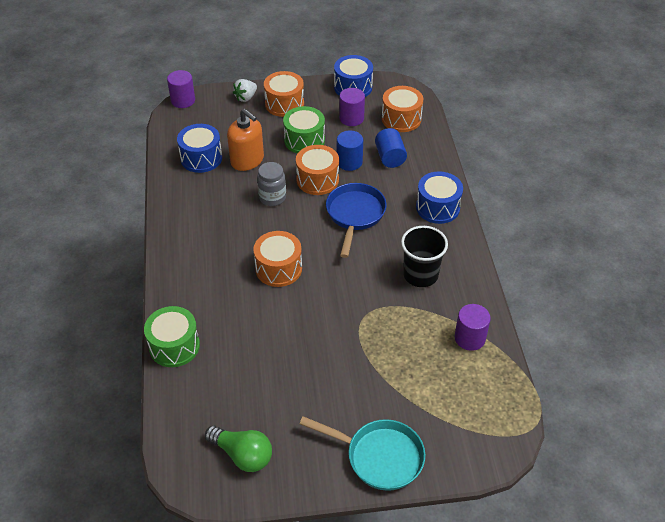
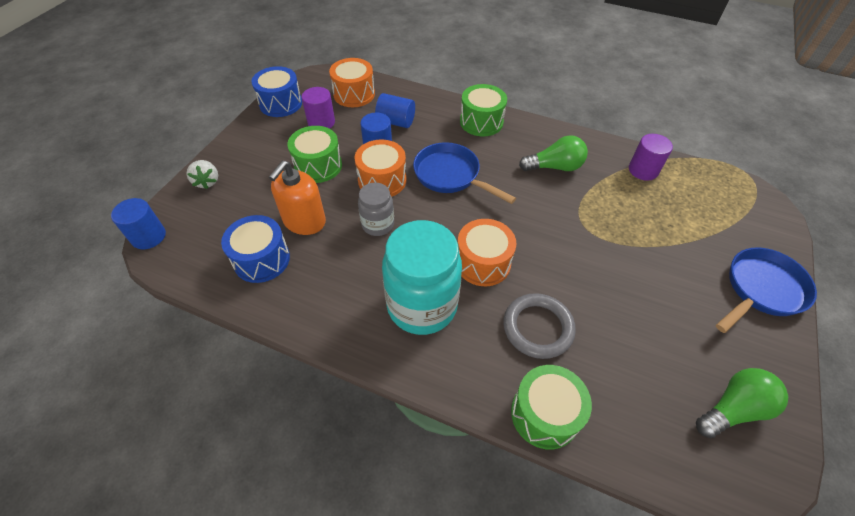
camera: 60 degrees left, 5 degrees up
(183, 100) = (148, 236): purple cylinder -> blue cylinder
(218, 251) = (422, 306): none -> turquoise jar
(241, 320) = (537, 328): none -> grey ring
(247, 160) = (304, 221): orange soap dispenser -> orange soap dispenser turned 135 degrees clockwise
(284, 104) = (250, 157): orange drum -> none
(379, 457) = (761, 290): turquoise pan -> blue pan
(420, 275) = (554, 167): black cup -> green light bulb
(437, 207) = (481, 122): blue drum -> green drum

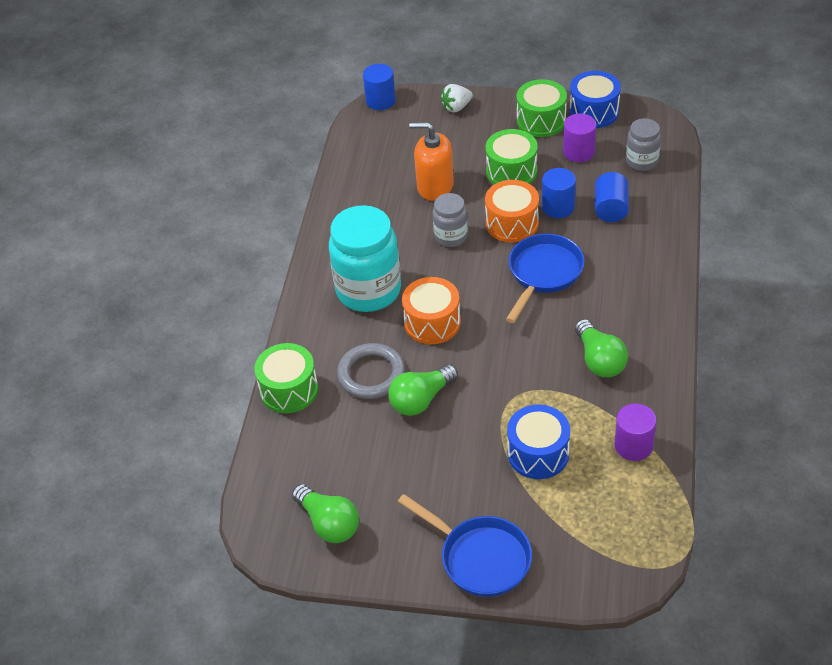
camera: 80 degrees right, 5 degrees down
(262, 259) = (381, 175): blue drum -> blue drum (538, 453)
(354, 94) = (642, 161): orange drum -> grey jar
(481, 122) = (649, 281): green drum -> green drum (541, 120)
(578, 293) = (421, 399): none -> green light bulb

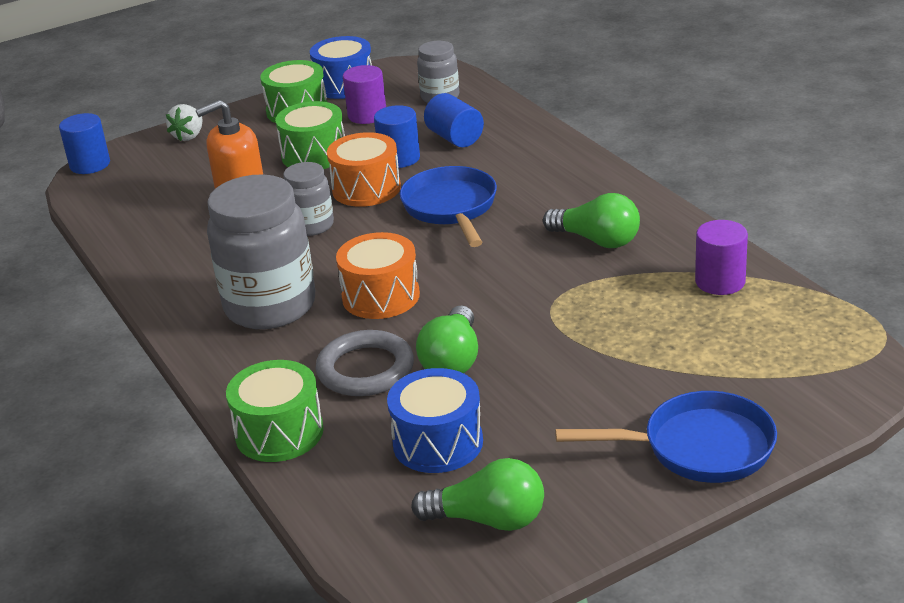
camera: 40 degrees left, 15 degrees down
(368, 290) = (270, 306): turquoise jar -> grey jar
(538, 453) = (637, 335): blue drum -> blue drum (438, 443)

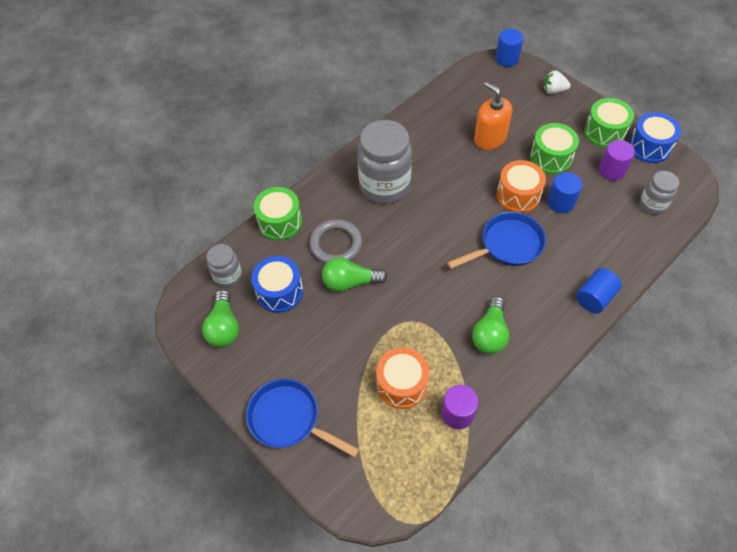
camera: 75 degrees right, 25 degrees up
(311, 226) = (469, 180): grey jar -> grey jar (228, 276)
(381, 296) = (404, 233): orange drum -> orange drum (402, 384)
(455, 138) = (597, 226): blue cylinder -> blue cylinder (594, 298)
(699, 448) = (289, 419): blue pan -> blue pan turned 135 degrees clockwise

